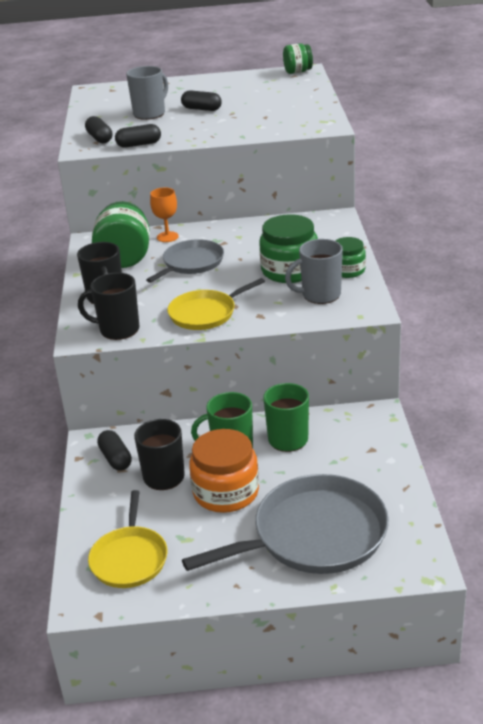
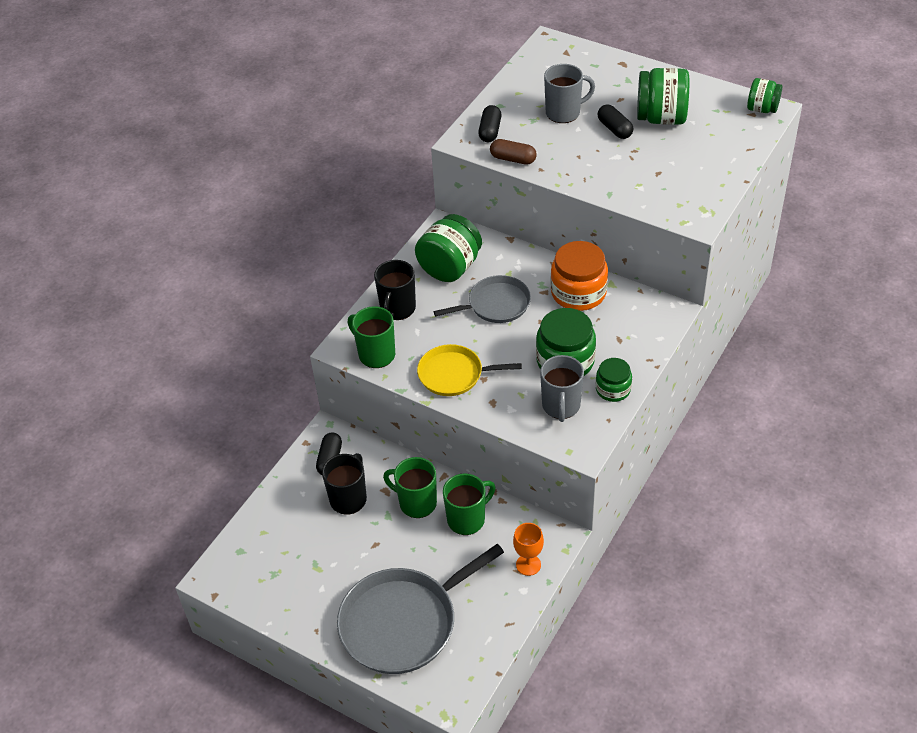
camera: 35 degrees right, 15 degrees up
(118, 330) = (375, 354): black mug -> green mug
(129, 558) = (268, 560): yellow pan -> none
(139, 144) = (513, 159): black capsule -> brown capsule
(167, 237) = (506, 257): orange goblet -> orange goblet (528, 565)
(226, 492) = (378, 543): orange jar -> orange jar (578, 292)
(230, 95) = (661, 118): none -> green jar
(313, 535) = (403, 622): grey pan -> grey pan turned 135 degrees clockwise
(320, 295) = (561, 406): grey mug -> grey mug turned 105 degrees counterclockwise

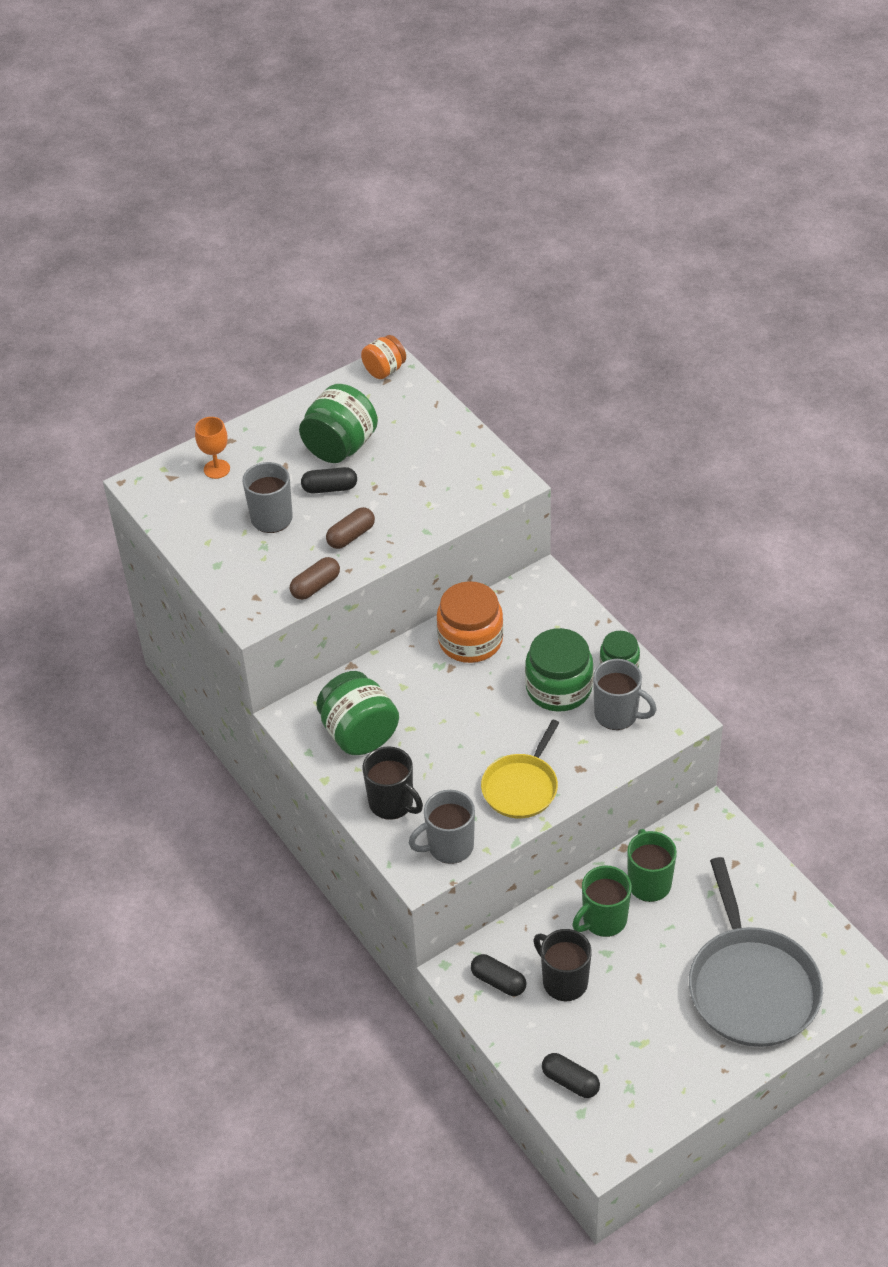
camera: 65 degrees left, 0 degrees up
(375, 354) = (449, 847): green mug -> grey mug
(490, 131) = (254, 588): black capsule -> black capsule (570, 1081)
(495, 304) = (442, 714): grey pan -> none
(528, 565) = (732, 852): orange goblet -> orange goblet (217, 469)
(575, 157) = (351, 536): none -> brown capsule
(762, 109) = (384, 370): green jar -> orange jar

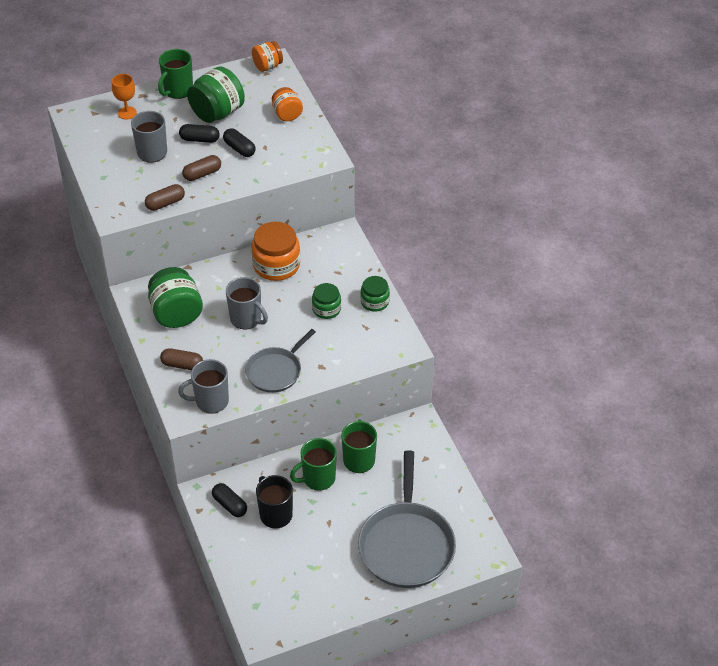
camera: 10 degrees right, 0 degrees up
(275, 425) = (178, 90): none -> green mug
(392, 803) = (182, 365): black mug -> brown capsule
(435, 432) = (287, 114): none -> orange jar
(521, 787) = (276, 371): yellow pan -> grey pan
(558, 688) = (326, 309): green jar -> green jar, size x0.59
(570, 1081) = (256, 583): black capsule -> black capsule (239, 149)
(617, 715) = (361, 335): grey mug -> grey mug (246, 319)

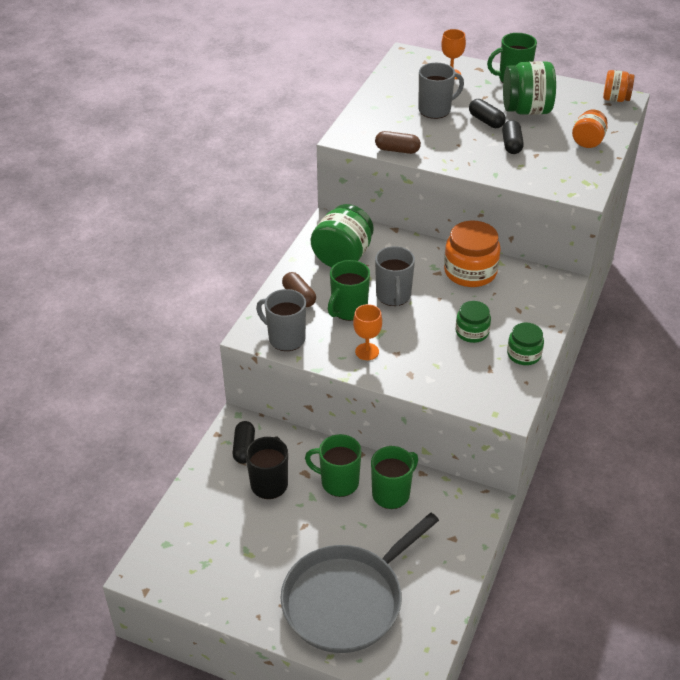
camera: 45 degrees right, 5 degrees down
(202, 174) = (455, 146): brown capsule -> none
(228, 350) = (348, 310): none -> green mug
(276, 371) = (367, 351): grey pan -> orange goblet

